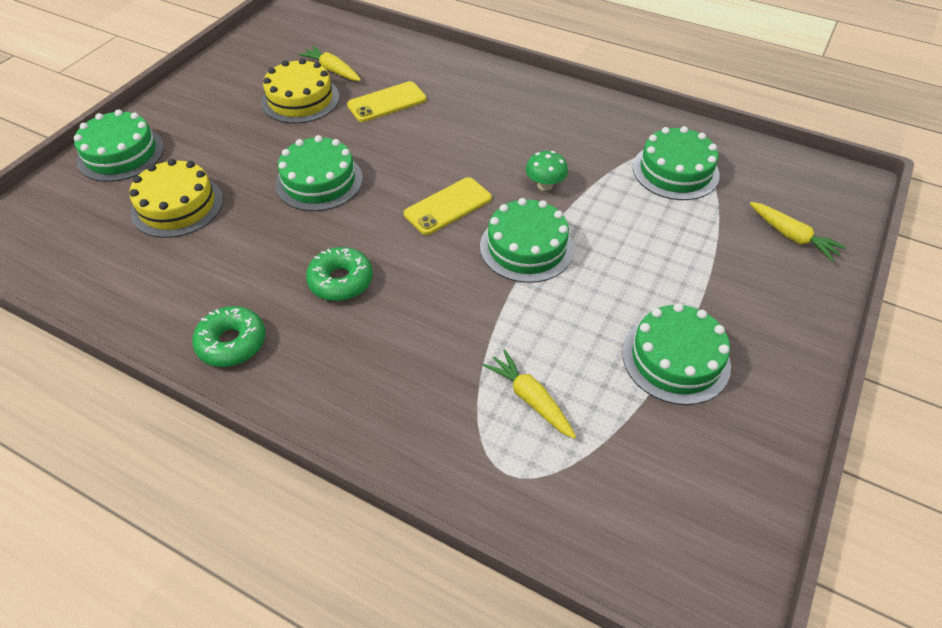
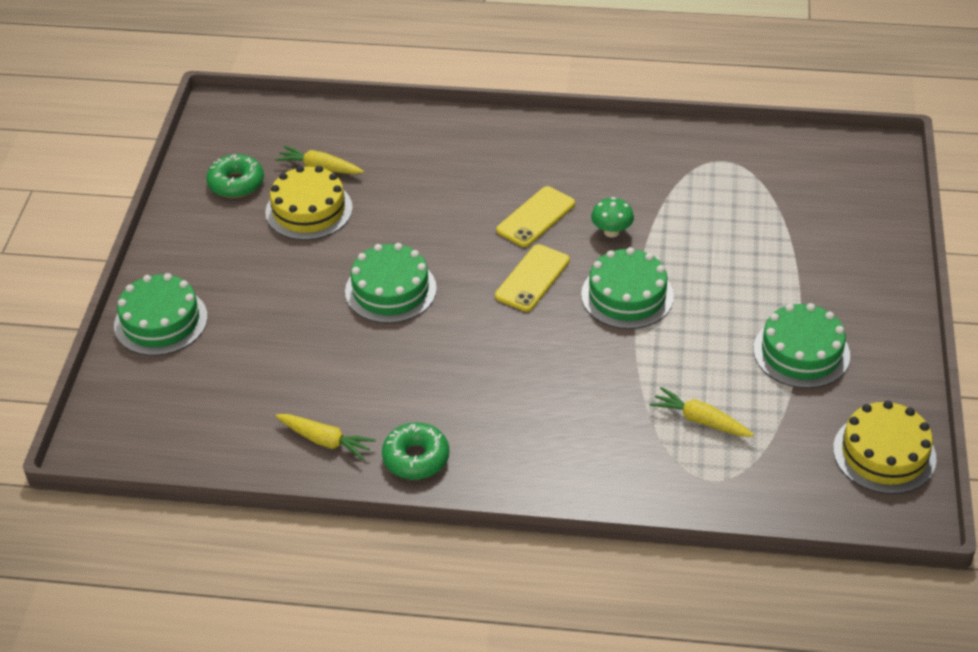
camera: 20 degrees left, 5 degrees down
(177, 206) = (265, 355): yellow cake -> yellow cake (884, 453)
(341, 281) = (477, 376): green donut -> green donut (236, 183)
(387, 102) = (403, 188): yellow phone -> yellow phone (536, 217)
(675, 171) = (724, 183): green cake -> none
(792, 236) = (852, 217): yellow carrot -> yellow carrot (325, 441)

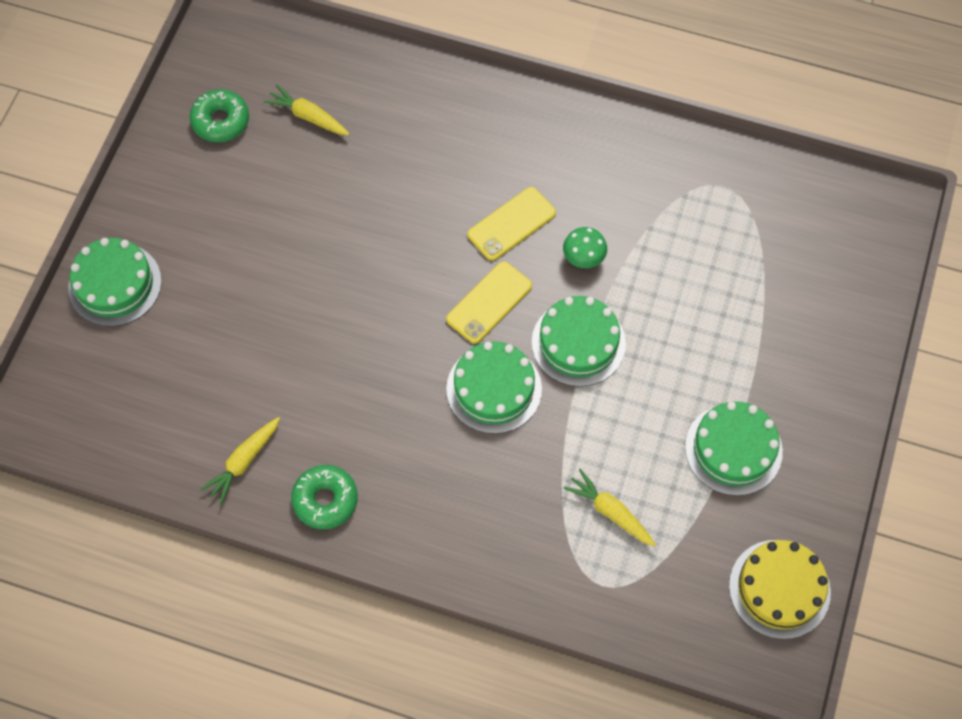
camera: 10 degrees right, 20 degrees up
(309, 210) = (286, 170): yellow cake -> none
(325, 441) = (244, 462): yellow carrot -> yellow carrot turned 90 degrees clockwise
(390, 290) = (345, 289): green cake -> green cake (494, 389)

